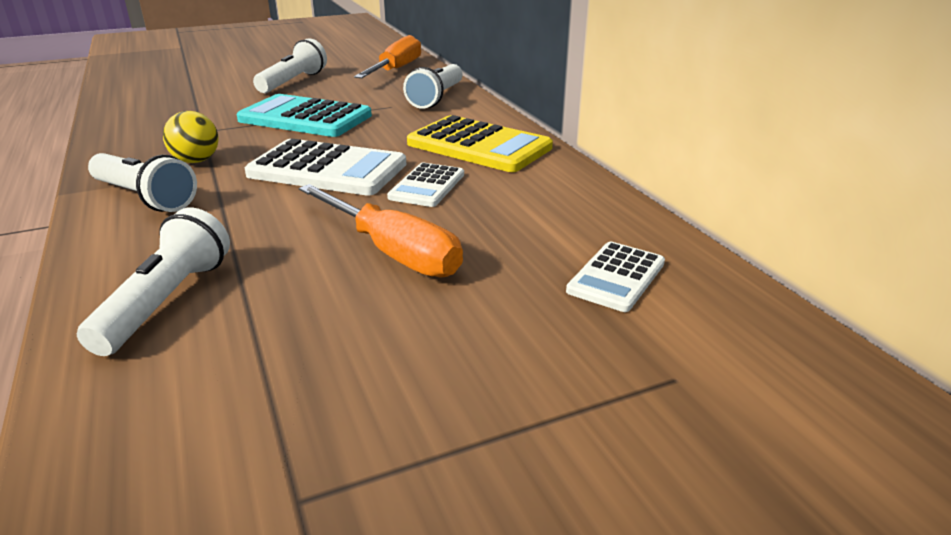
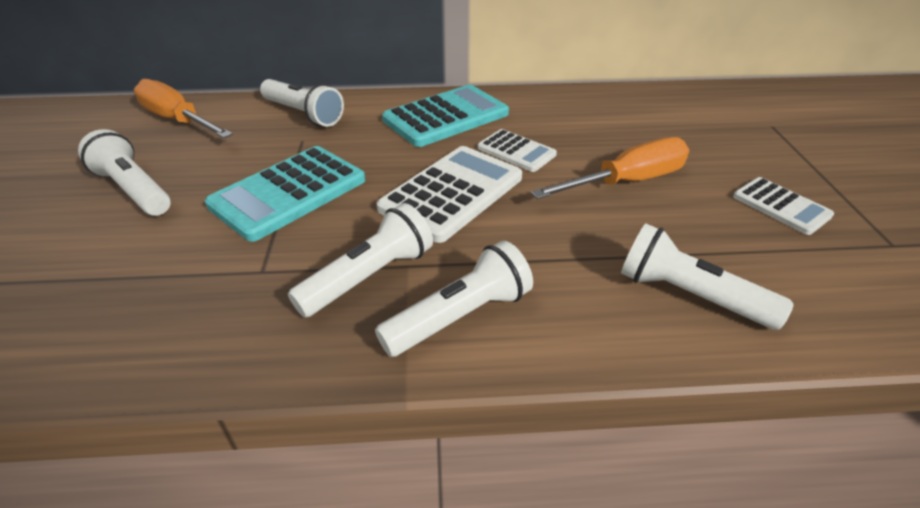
camera: 70 degrees left, 10 degrees up
(196, 161) = (369, 277): yellow ball -> white flashlight
(479, 146) = (446, 117): yellow calculator -> turquoise calculator
(616, 277) = (674, 116): white calculator -> white calculator (781, 206)

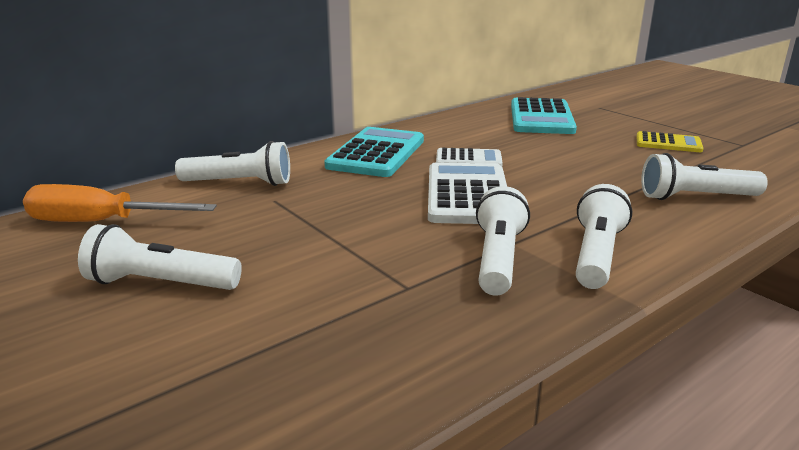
camera: 35 degrees left, 15 degrees down
(289, 193) = (333, 235): turquoise calculator -> turquoise calculator (541, 118)
(626, 182) = (568, 155): orange screwdriver -> none
(781, 206) = (668, 143): white calculator -> yellow calculator

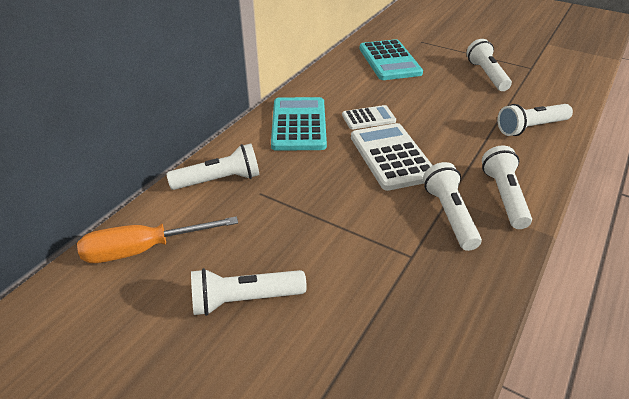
camera: 20 degrees left, 15 degrees up
(668, 143) = (487, 75): yellow calculator -> white flashlight

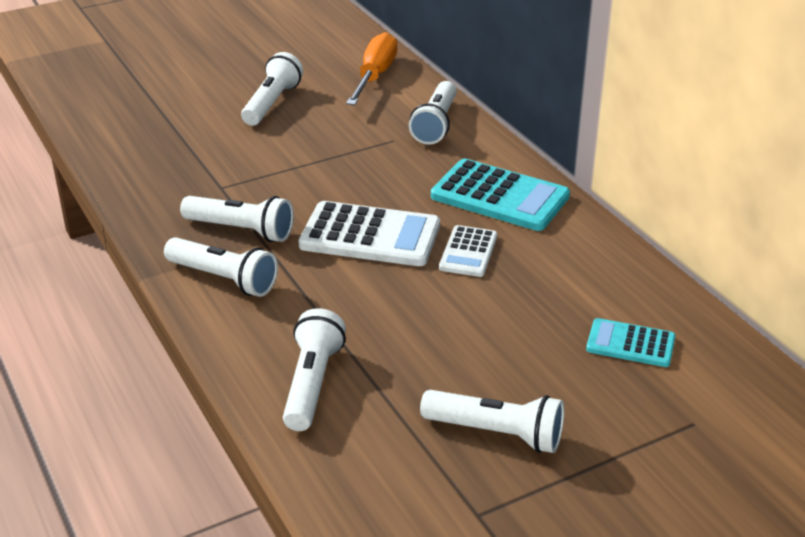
camera: 120 degrees right, 5 degrees down
(389, 61) = (630, 344): turquoise calculator -> turquoise calculator, size x0.57

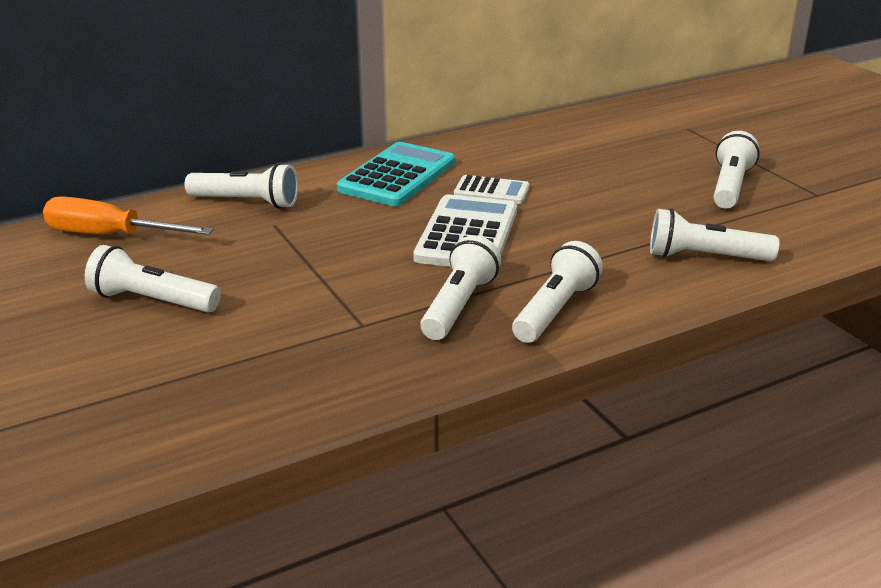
camera: 90 degrees left, 5 degrees down
(630, 344) = (607, 140): turquoise calculator -> none

